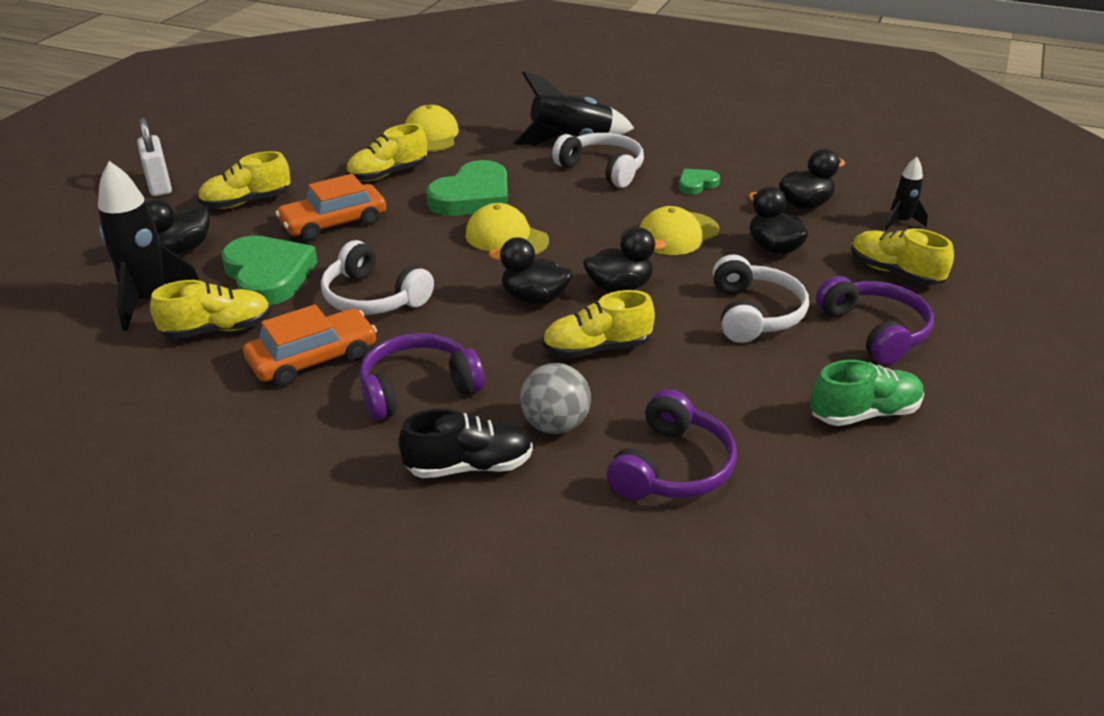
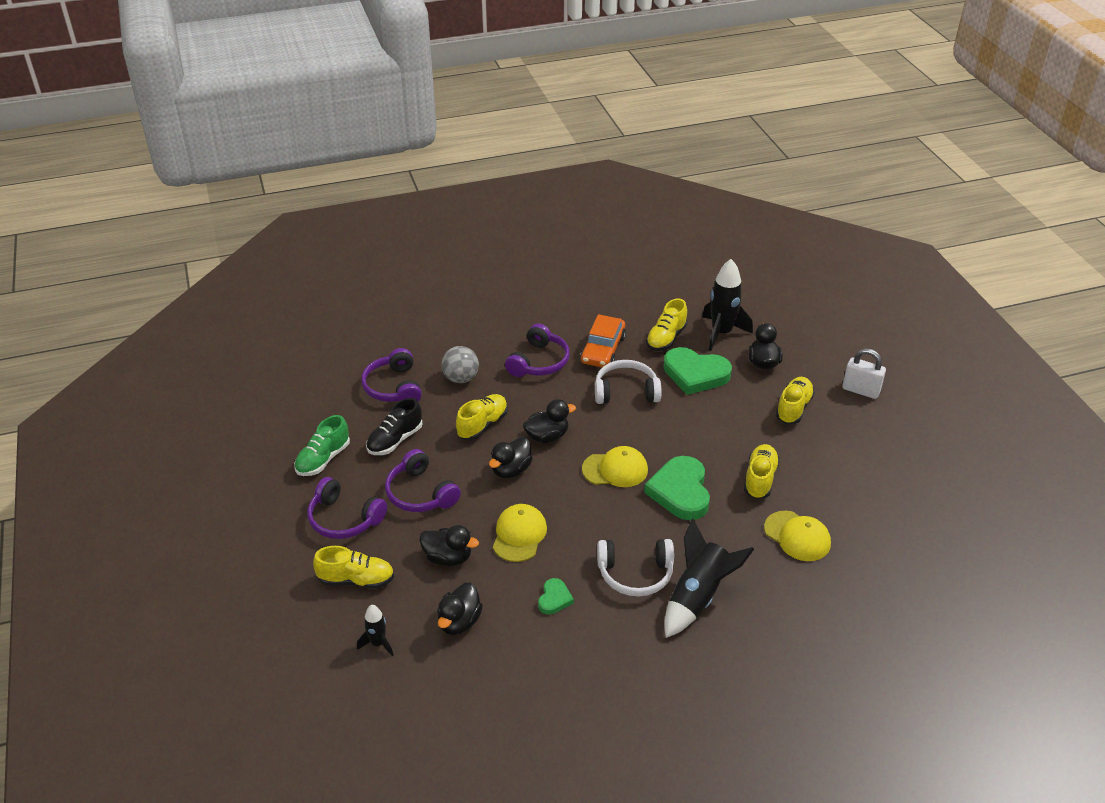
camera: 140 degrees right, 5 degrees up
(334, 223) = (723, 423): orange car -> none
(469, 466) = (476, 345): black shoe -> black shoe (395, 440)
(754, 314) = (420, 493): white headphones -> purple headphones

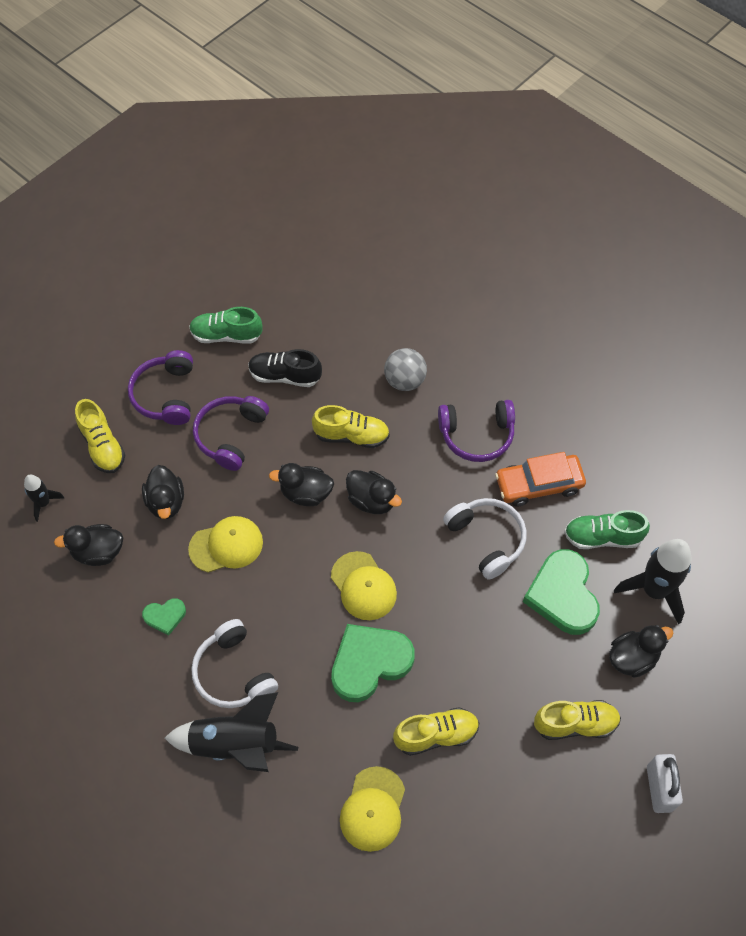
camera: 60 degrees right, 20 degrees up
(394, 387) = (354, 333): purple headphones -> none
(666, 338) = (602, 537): yellow shoe -> green shoe

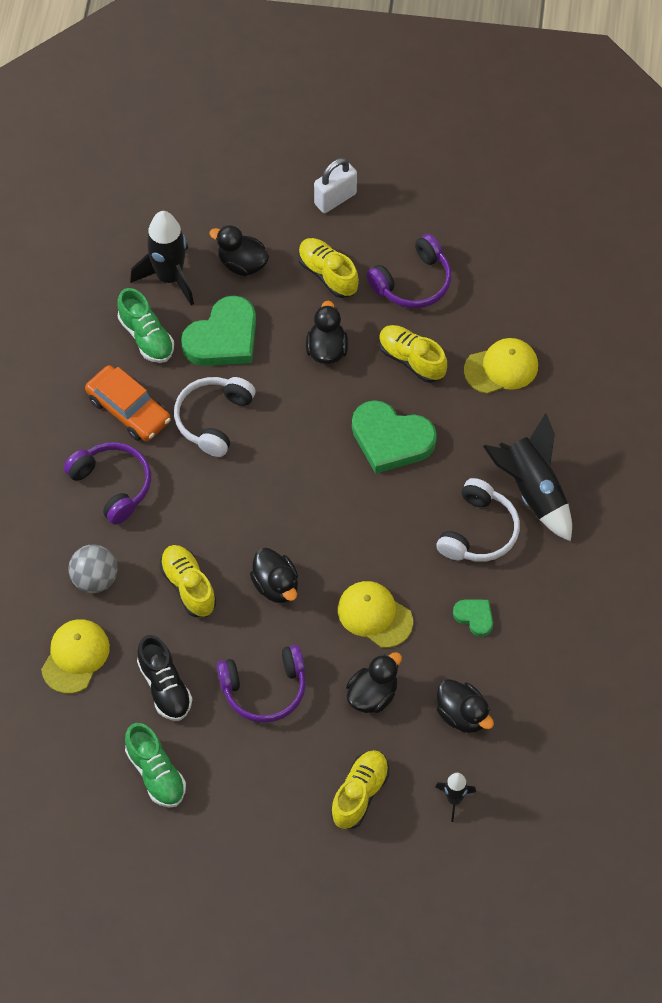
camera: 125 degrees left, 0 degrees up
(166, 395) = (264, 779): purple headphones -> purple headphones (413, 282)
(363, 586) = (328, 485): yellow cap -> yellow cap (75, 657)
(372, 500) = (242, 529): black duck -> black duck (327, 349)

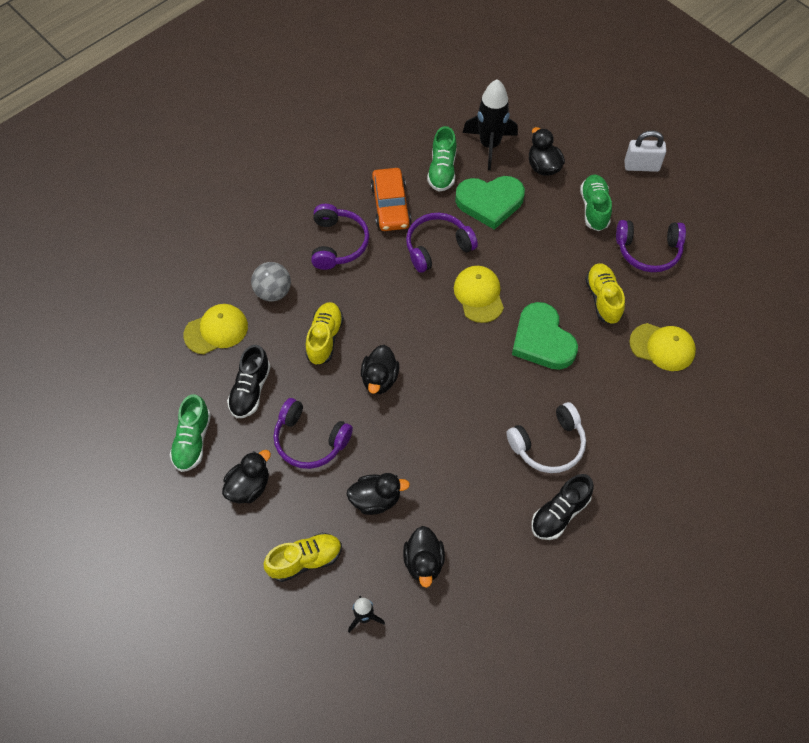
camera: 40 degrees right, 0 degrees up
(213, 419) = (437, 247): white headphones -> purple headphones
(327, 349) = (551, 254): black duck -> black duck (249, 486)
(328, 274) = (594, 208): yellow shoe -> green shoe
(374, 615) = (426, 447): yellow cap -> yellow cap (479, 295)
(474, 617) = (493, 501): green heart -> none
(532, 491) = (612, 445): black rocket -> none
(539, 584) = (559, 513): none -> black shoe

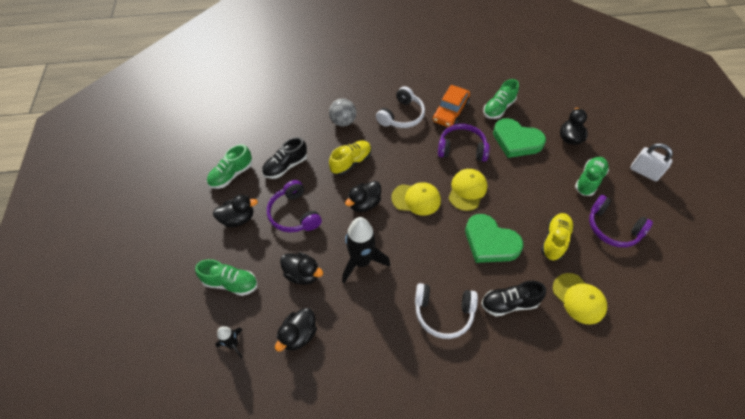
camera: 35 degrees right, 5 degrees down
(216, 330) = (295, 125): yellow cap -> yellow cap (416, 199)
(305, 560) = (230, 283): yellow shoe -> green shoe
(338, 243) = (402, 116): purple headphones -> white headphones
(489, 145) = (541, 109): black rocket -> black rocket (361, 261)
(542, 340) = (490, 242): green heart -> green heart turned 60 degrees counterclockwise
(559, 513) = (415, 366): black shoe -> black shoe (509, 303)

